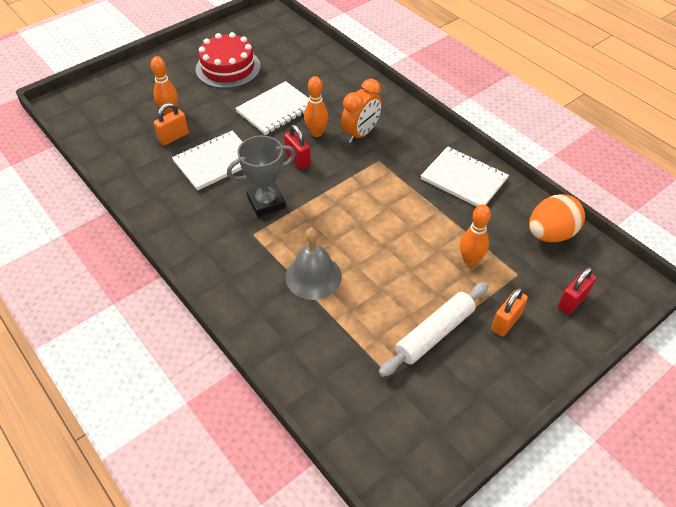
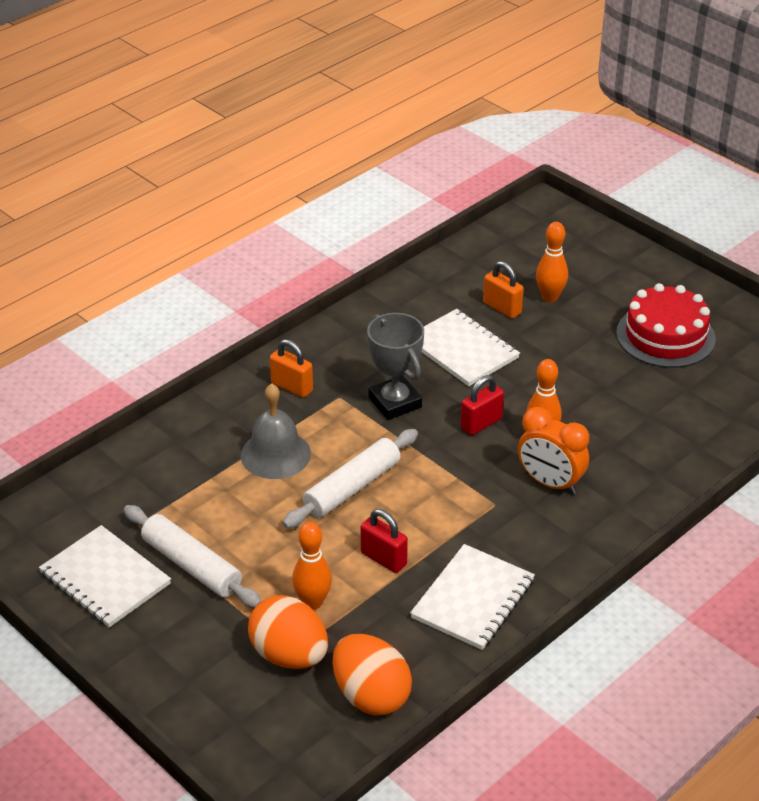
camera: 85 degrees right, 10 degrees down
(276, 109) = (583, 393): white notebook -> white notebook (105, 578)
(356, 232) = (352, 488): none -> white rolling pin
(506, 322) = (210, 635): orange padlock -> orange padlock (292, 387)
(520, 275) = (289, 655): none -> orange egg
(572, 301) = (246, 709): red padlock -> red padlock (383, 559)

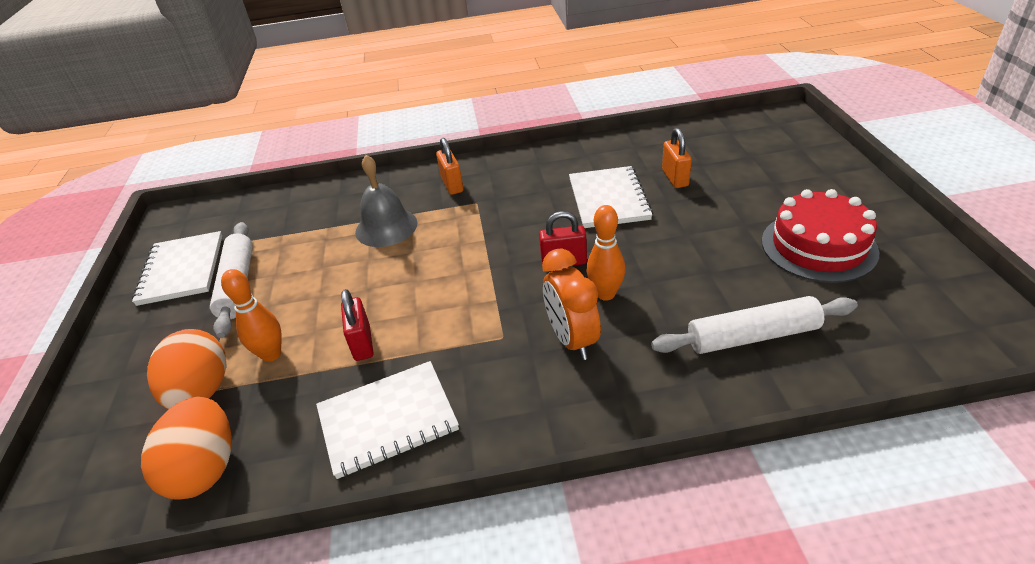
camera: 40 degrees right, 0 degrees up
(352, 488) = (407, 273): white rolling pin -> white rolling pin (752, 336)
(395, 402) = (512, 220): grey trophy -> none
(550, 297) = (727, 181): orange bowling pin -> none

